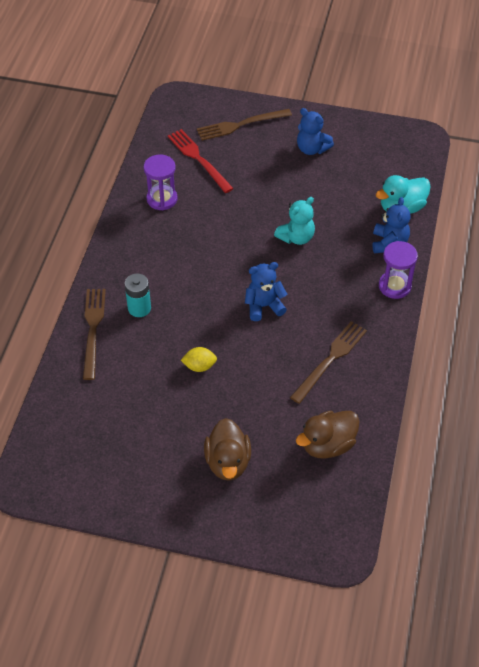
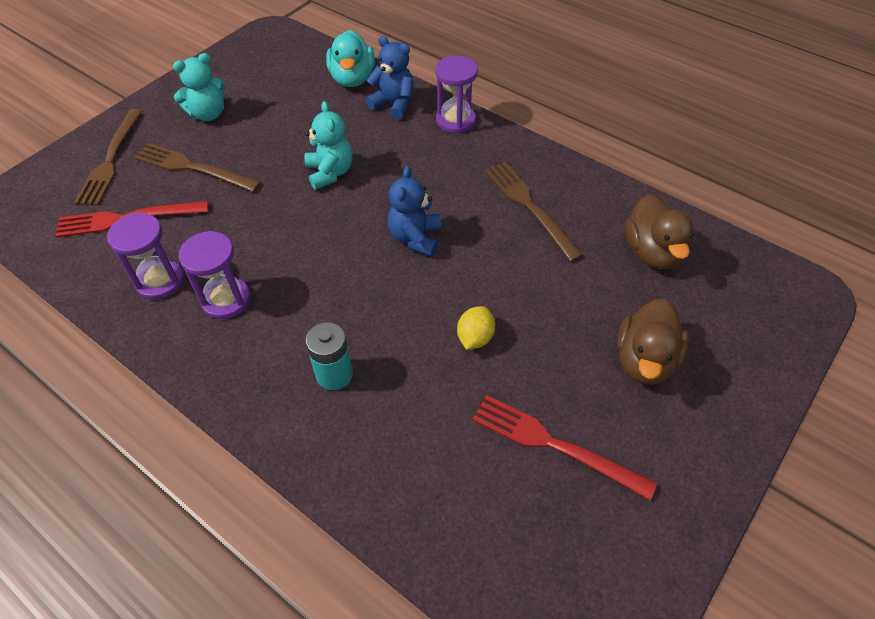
camera: 65 degrees left, 0 degrees up
(93, 329) = (336, 449): brown fork -> brown fork (193, 168)
(143, 430) = (554, 445): none -> red fork
(165, 235) = (226, 300): none -> purple hourglass
(228, 462) = (645, 360): brown duck -> brown duck turned 90 degrees clockwise
(312, 149) = (208, 114): blue teddy bear -> turquoise teddy bear

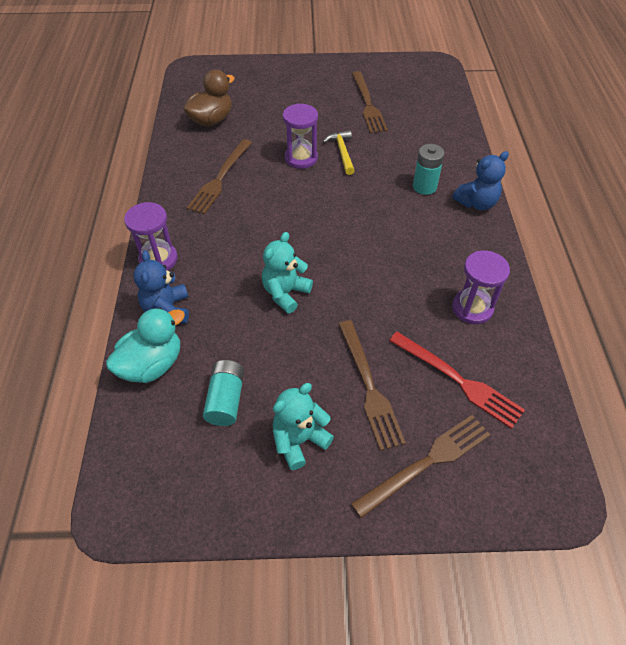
camera: 130 degrees left, 0 degrees up
(208, 114) = (299, 440): turquoise teddy bear -> turquoise teddy bear turned 60 degrees counterclockwise
(226, 300) = (442, 263): purple hourglass -> purple hourglass (301, 158)
(281, 98) = (226, 399): none -> turquoise battery
(415, 238) = (299, 212): blue teddy bear -> blue teddy bear (476, 203)
(475, 338) = (342, 152): yellow lemon -> yellow hammer
(554, 445) = (368, 104): red fork -> brown fork
(645, 360) = (290, 98): brown duck -> none

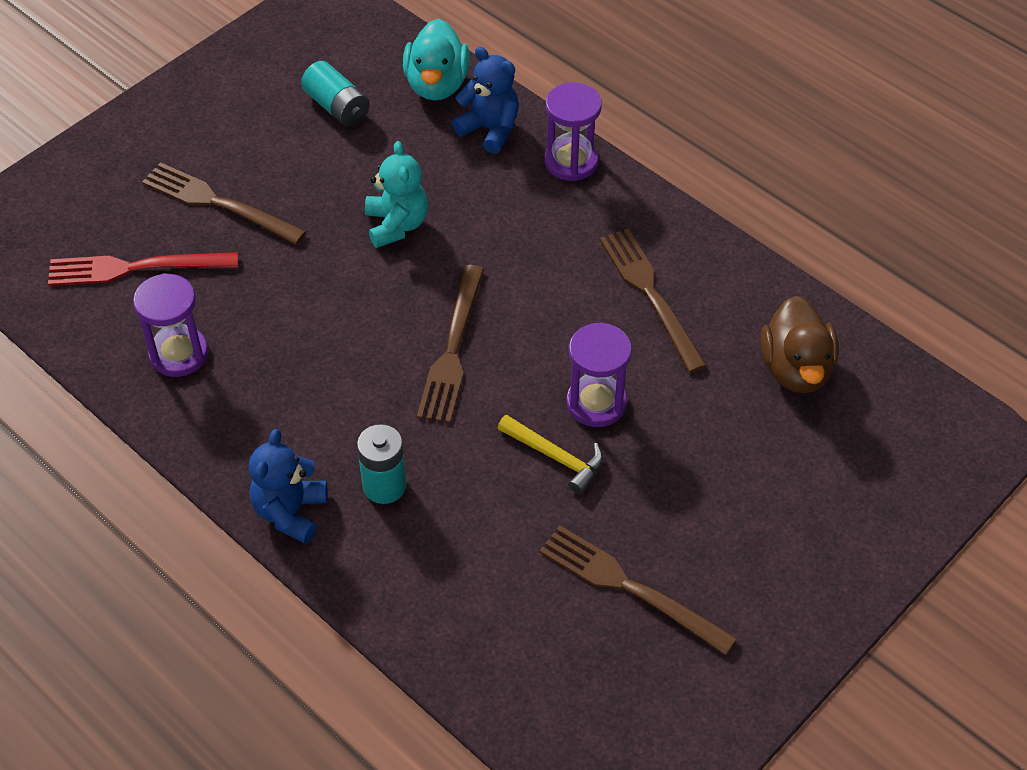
camera: 135 degrees right, 0 degrees up
(299, 440) = (238, 124): turquoise teddy bear -> none
(426, 462) = (111, 183): brown fork -> brown fork (452, 349)

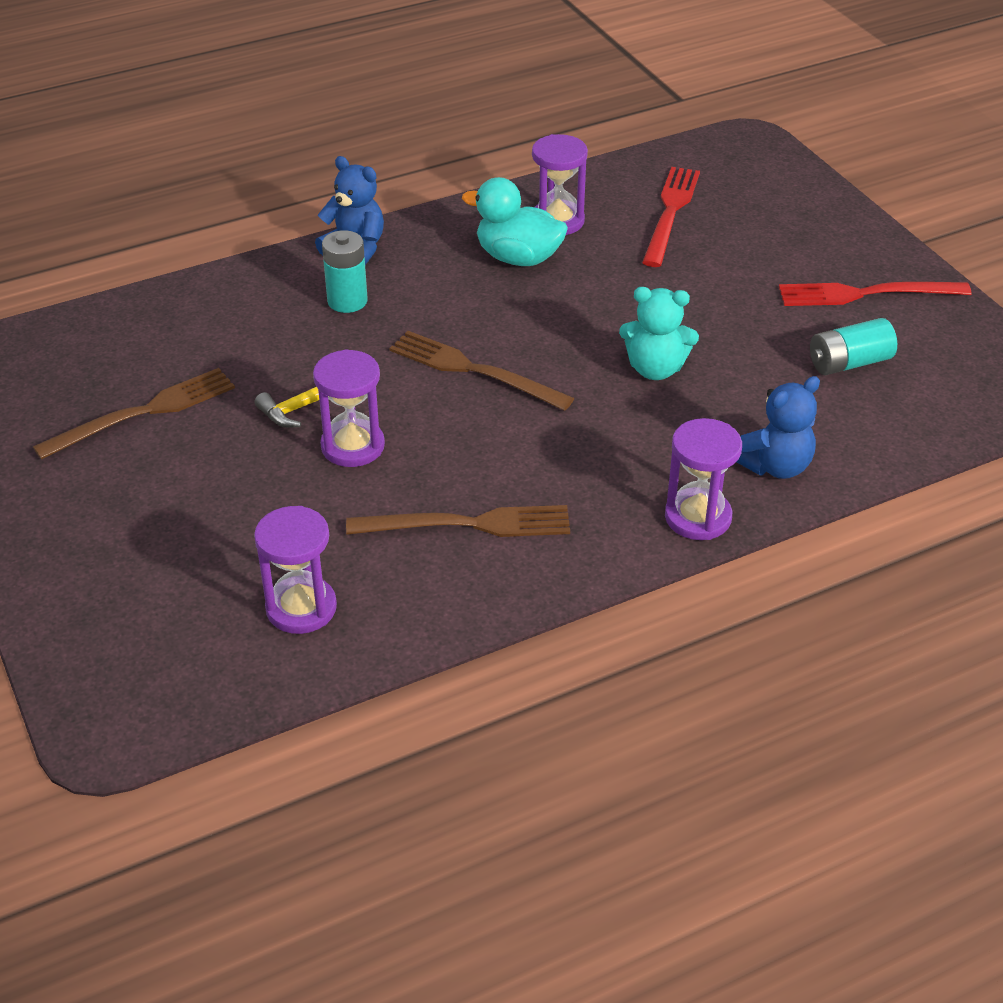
camera: 110 degrees right, 10 degrees down
(218, 203) = (734, 267): brown fork -> none
(230, 110) = (866, 294): none -> red fork
(437, 84) = (864, 442): turquoise duck -> turquoise duck (518, 258)
(796, 369) = (301, 608): brown duck -> purple hourglass

